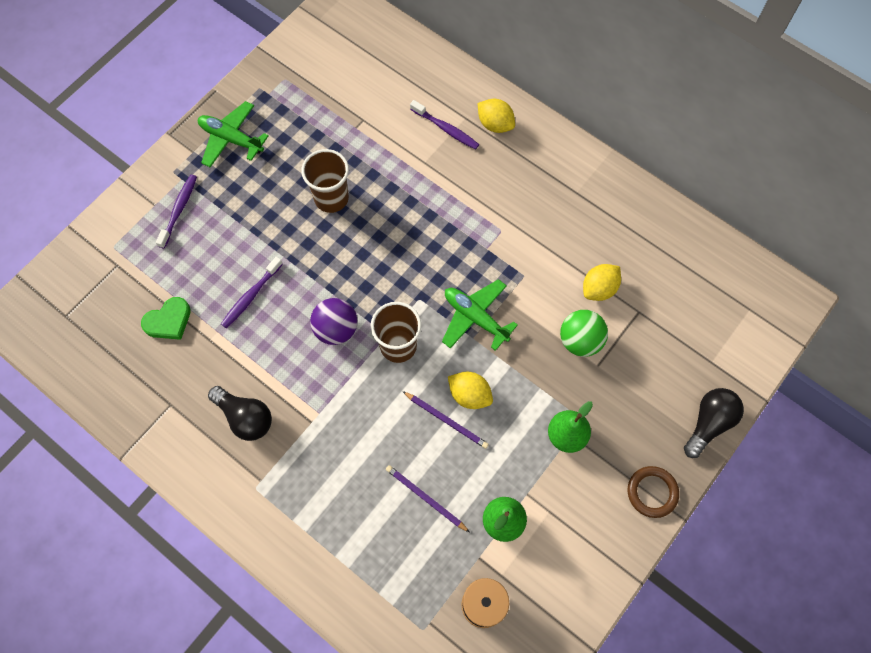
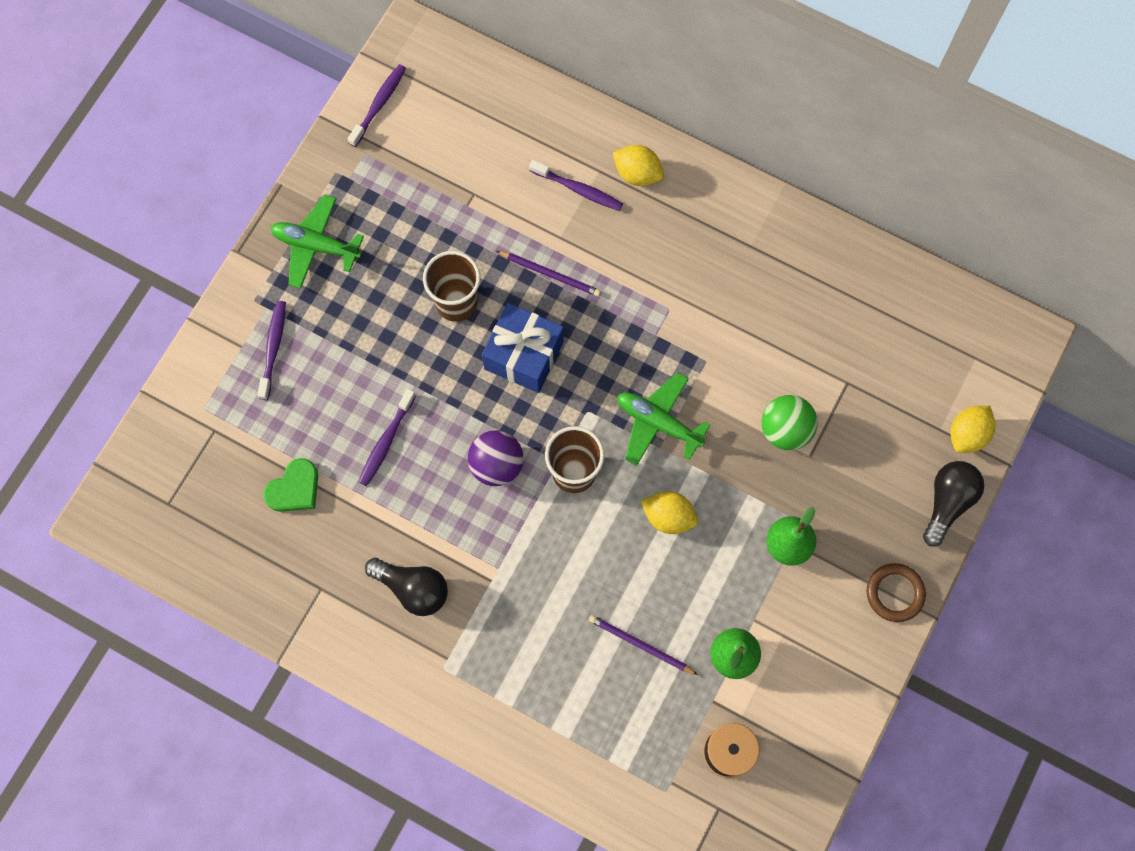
camera: 10 degrees left, 5 degrees up
(304, 44) = (379, 104): none -> purple toothbrush
(376, 247) = (524, 355): none -> blue gift
(446, 420) = (647, 551): purple pencil -> purple pencil (550, 274)
(599, 289) = (797, 362): yellow lemon -> yellow lemon (967, 434)

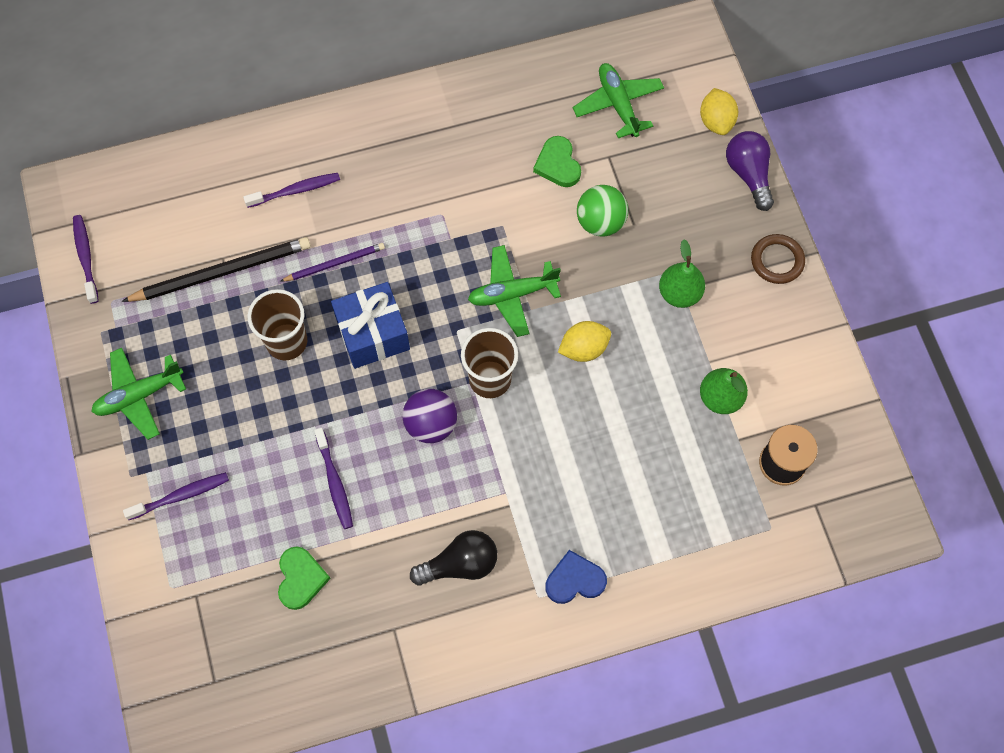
camera: 45 degrees left, 5 degrees down
(273, 348) = (181, 496): purple toothbrush -> purple toothbrush turned 105 degrees clockwise
(463, 205) = (222, 272): none -> black pencil
(481, 682) = (574, 580): none -> blue heart
(637, 173) = (326, 145): yellow lemon -> none
(640, 645) = (654, 449): purple pencil -> none
(800, 352) = (558, 164): none -> green heart
(900, 347) = (618, 104): none -> green plane
(947, 502) = (748, 174): black light bulb -> purple light bulb

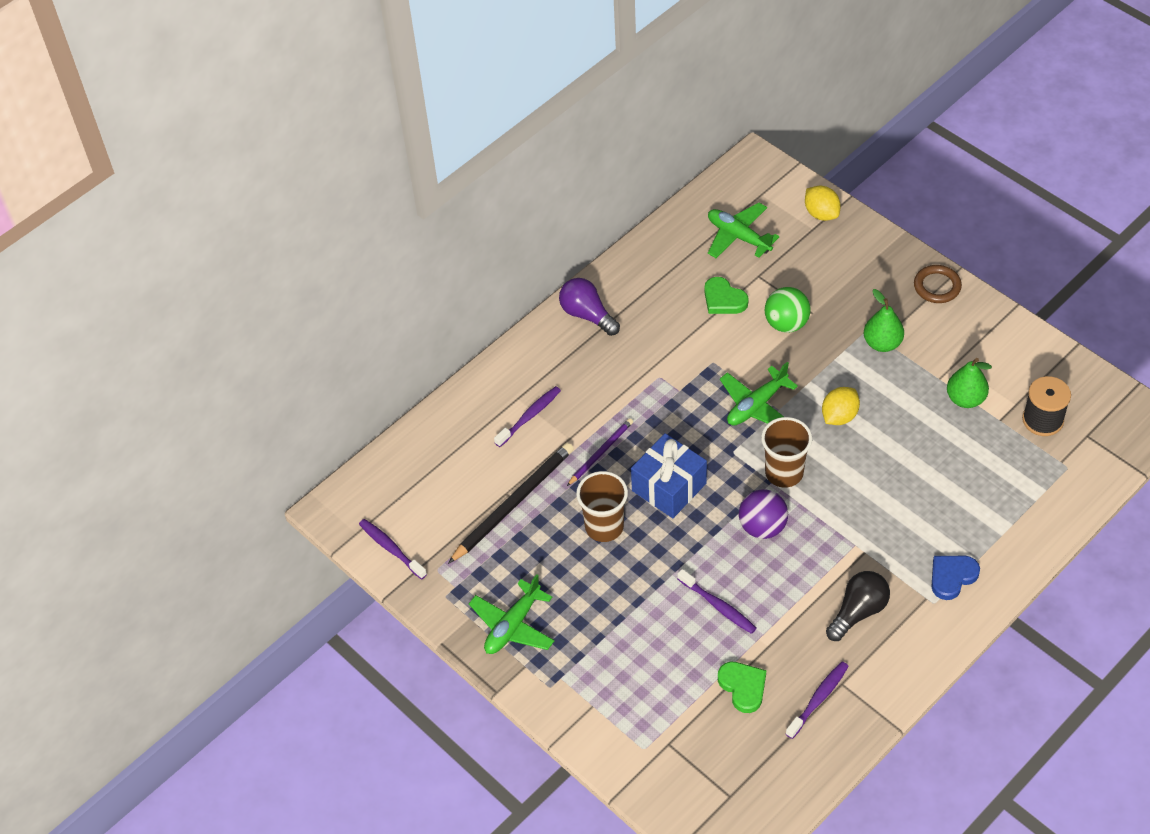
camera: 25 degrees left, 15 degrees down
(181, 496) = (602, 679): purple toothbrush -> purple toothbrush (818, 699)
(748, 174) = (872, 238): purple light bulb -> purple light bulb (587, 315)

